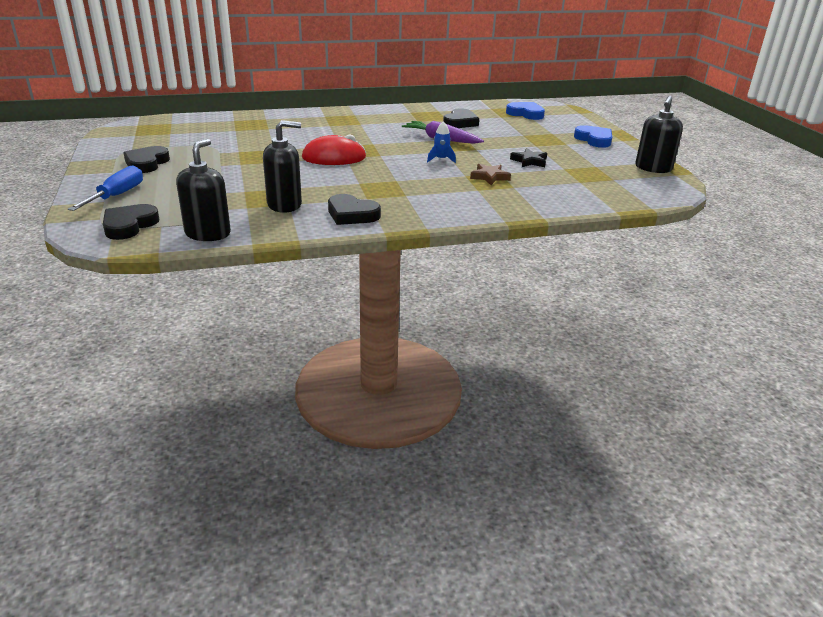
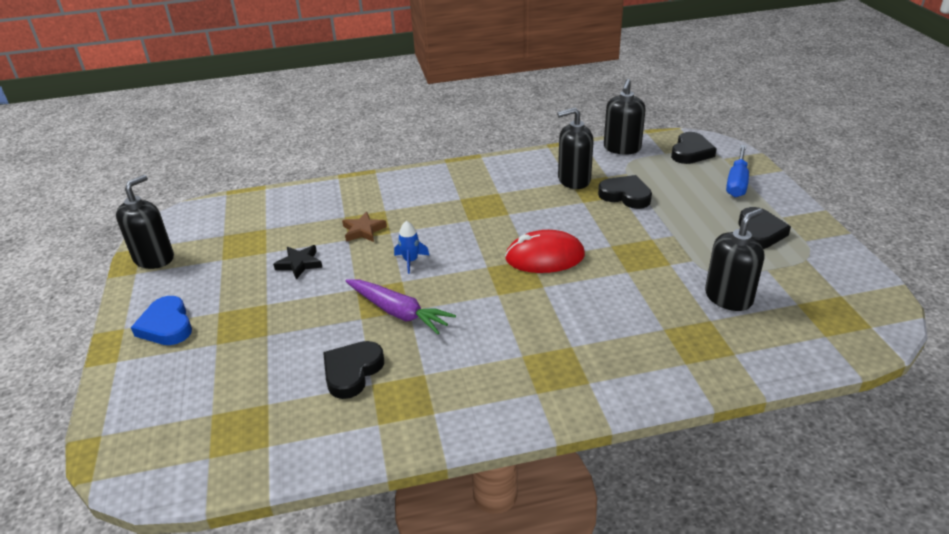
camera: 175 degrees left, 5 degrees up
(213, 136) = (728, 297): none -> black soap dispenser
(352, 214) = (510, 172): black heart -> black heart (625, 195)
(525, 114) = (213, 420): blue heart -> none

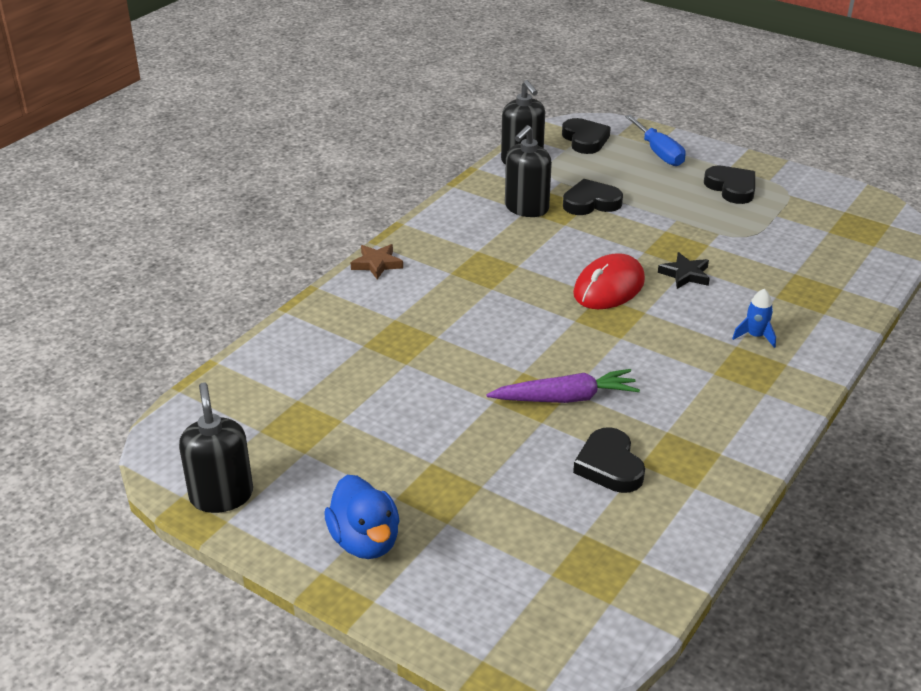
camera: 45 degrees left, 0 degrees up
(166, 326) = (365, 541): blue heart -> blue duck
(299, 264) = (398, 411): black star -> black star (685, 274)
(363, 230) = (407, 348): brown star -> brown star (377, 264)
(410, 261) = (501, 351): blue rocket -> blue rocket (755, 336)
(728, 297) = (782, 250): black soap dispenser -> none

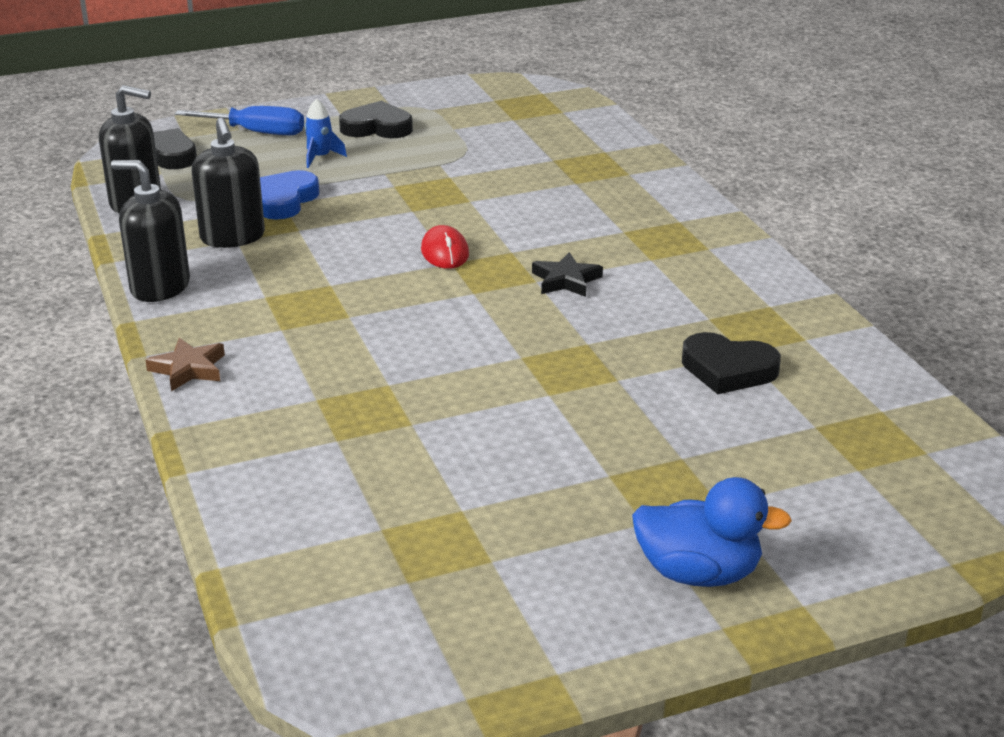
camera: 55 degrees left, 5 degrees down
(221, 495) = (503, 660): black soap dispenser -> black soap dispenser (160, 287)
(565, 398) = (595, 350): purple carrot -> none
(591, 202) = (283, 200): black heart -> blue heart
(608, 287) = (444, 252): red mouse -> red mouse, size x0.61
(685, 274) = (481, 207): black star -> black star (566, 280)
(755, 336) = (621, 217): blue rocket -> blue rocket (320, 157)

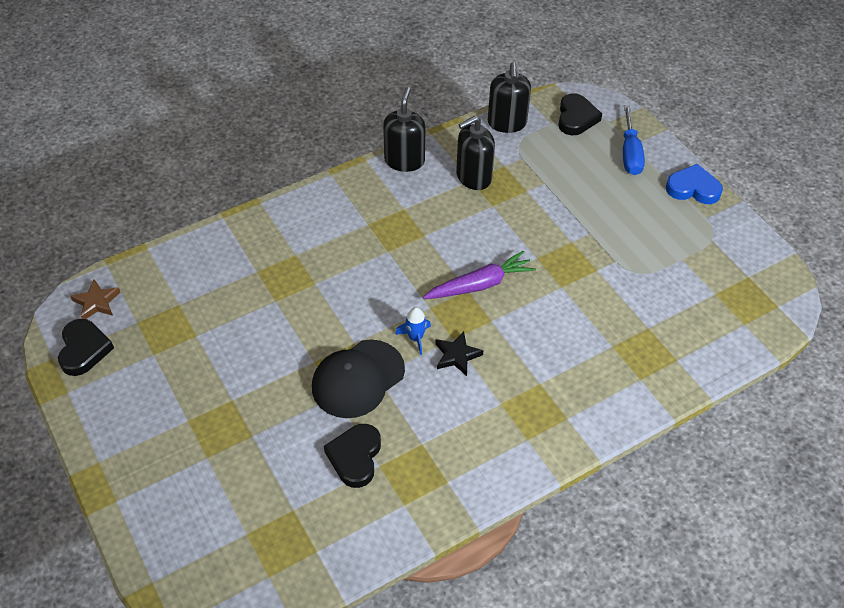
camera: 80 degrees right, 20 degrees up
(188, 369) = (318, 195): brown star -> brown star (96, 302)
(283, 200) = (531, 189): blue heart -> blue heart (693, 188)
(320, 157) = (602, 194): blue rocket -> blue rocket (415, 338)
(377, 127) = (665, 215): black heart -> black heart (84, 349)
(444, 252) = (480, 284): red mouse -> purple carrot
(590, 358) = (358, 379): none -> black cap
(698, 573) = (143, 448): blue duck -> none

